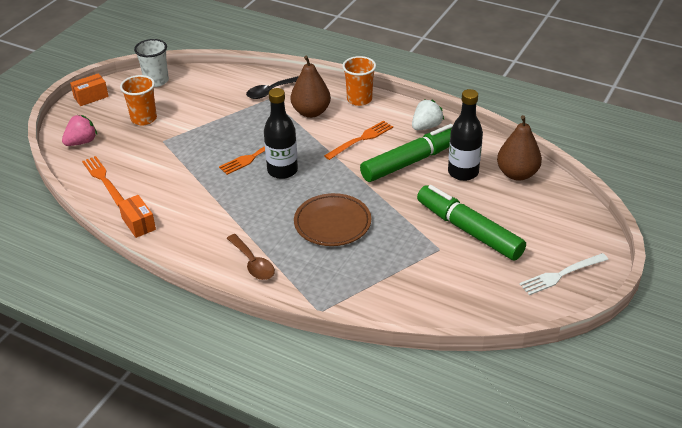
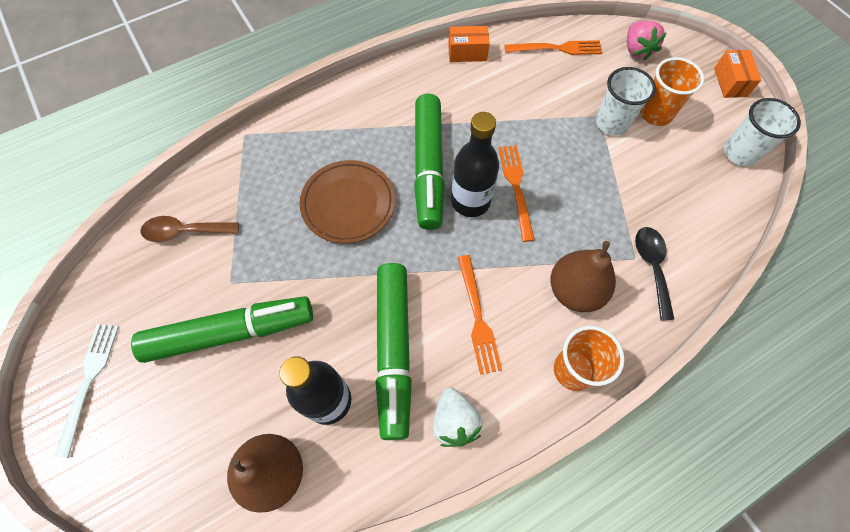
camera: 120 degrees right, 25 degrees up
(166, 134) = (611, 123): none -> white cup
(253, 263) = (345, 113): brown spoon -> brown spoon (184, 231)
(270, 199) = (428, 167): none -> green marker

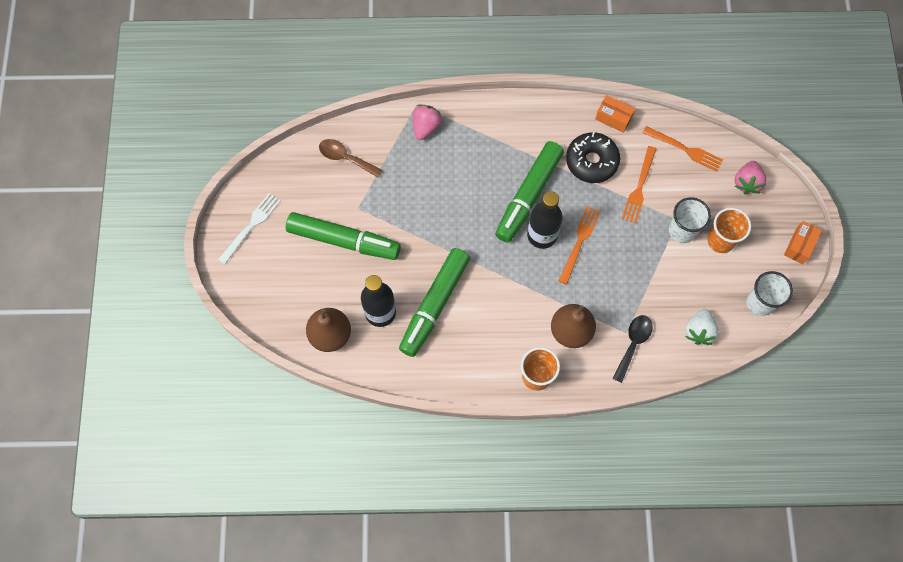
camera: 30 degrees right, 5 degrees up
(268, 152) = (426, 127): none -> pink strawberry
(348, 204) = (459, 194): brown plate -> none
(454, 421) = (446, 364): white strawberry -> white strawberry (698, 331)
(473, 102) = (591, 161): none -> black donut
(478, 318) = (498, 314): orange fork -> orange fork (639, 188)

